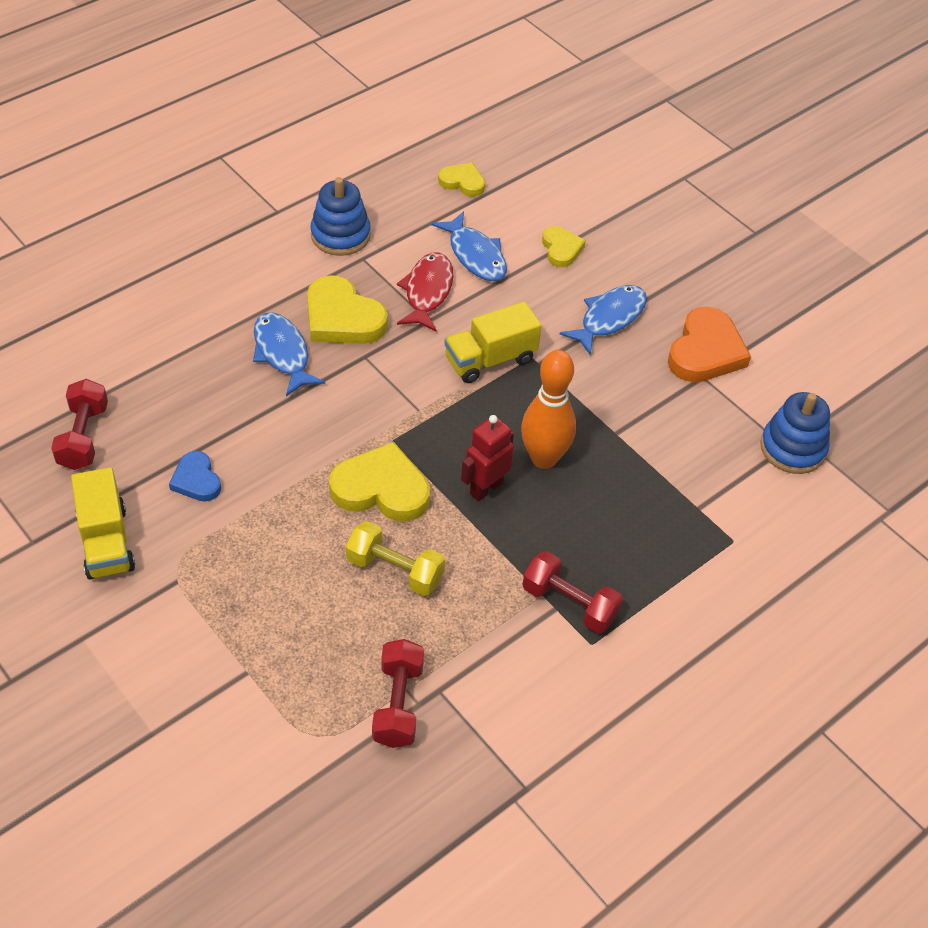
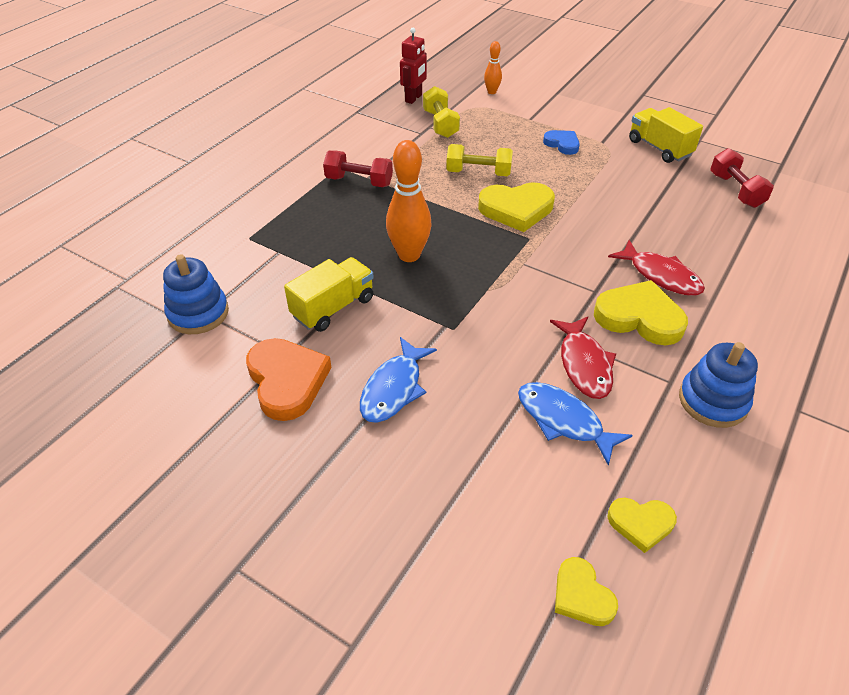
camera: 165 degrees right, 5 degrees down
(196, 480) = (640, 186): blue heart -> blue heart (562, 144)
(263, 774) = (491, 92): none -> orange bowling pin
(282, 353) = (661, 276): blue fish -> red fish
(398, 704) = (440, 124): red dumbbell -> yellow dumbbell
(485, 488) = (443, 227): red robot -> red robot (414, 98)
(490, 359) = (489, 317): yellow truck -> yellow truck (333, 308)
(561, 249) = (476, 459): yellow heart -> yellow heart (581, 595)
(705, 351) = (287, 381): orange heart -> orange heart turned 150 degrees clockwise

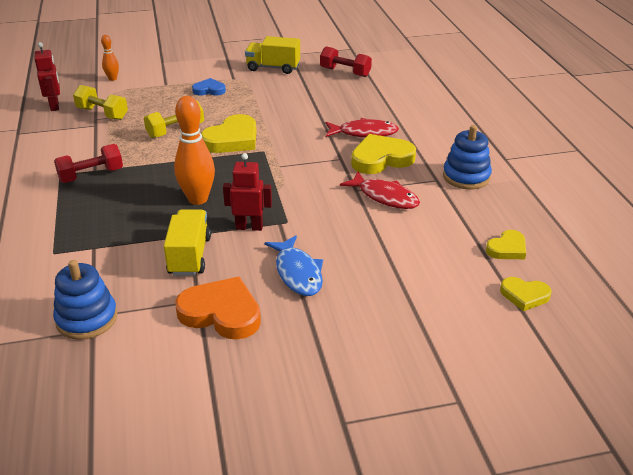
camera: 45 degrees left, 10 degrees down
(414, 311) = (249, 227): none -> red robot
(563, 420) = (411, 229): blue fish -> none

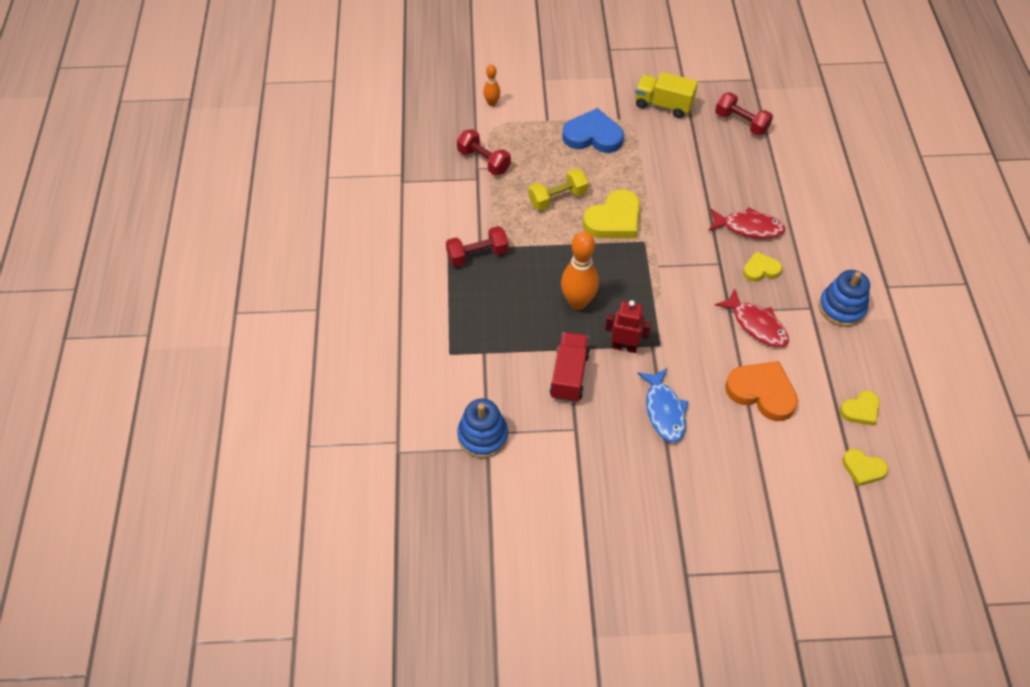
camera: 10 degrees right, 20 degrees up
(55, 106) = (435, 142): red robot -> none
(102, 113) = (483, 161): yellow dumbbell -> red dumbbell
(190, 256) = (569, 375): yellow truck -> red truck
(209, 90) = (593, 136): blue heart -> blue heart, size x1.74
(221, 313) = (595, 447): orange heart -> orange heart (762, 392)
(381, 159) = (760, 269): yellow heart -> yellow heart, size x0.57

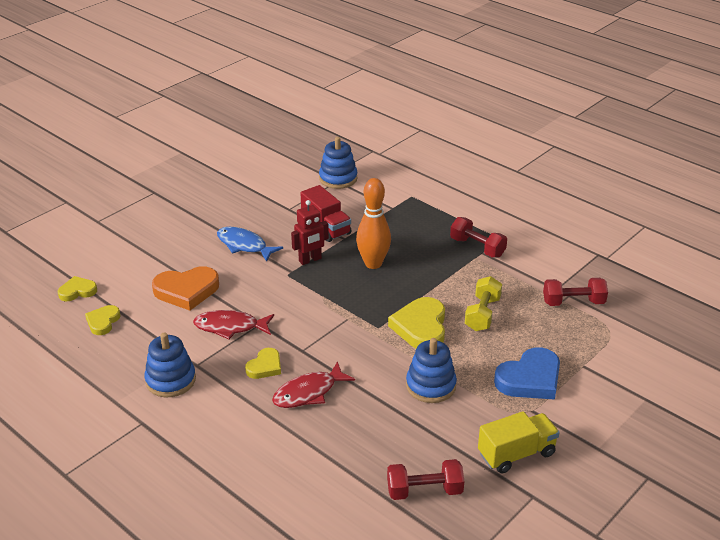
camera: 135 degrees right, 20 degrees down
(477, 255) = (477, 247): red dumbbell -> red dumbbell turned 75 degrees counterclockwise
(492, 103) = (645, 347): orange bowling pin -> none
(661, 175) = (430, 386): none -> blue stacking toy

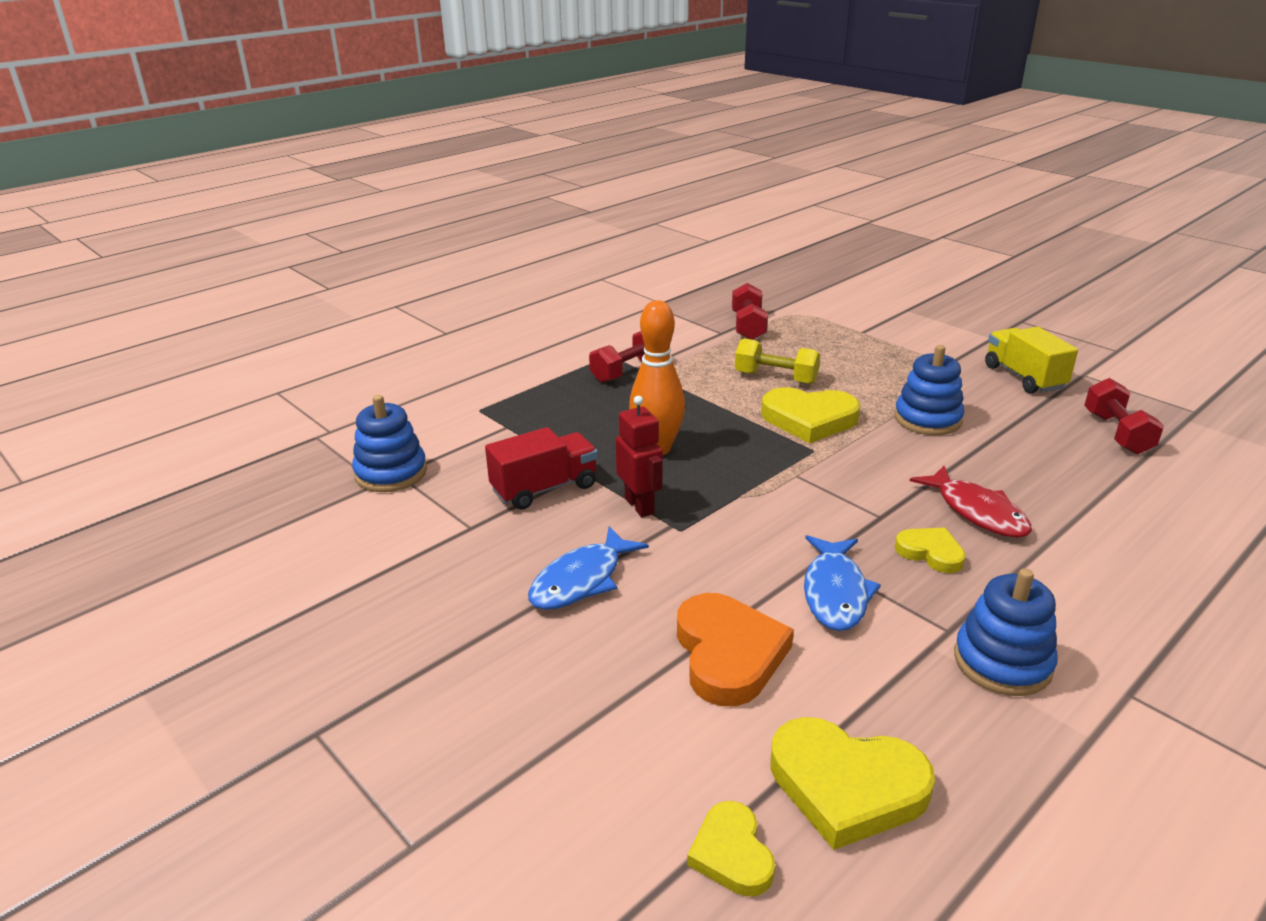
camera: 85 degrees left, 5 degrees down
(103, 322) = (846, 786): yellow heart -> yellow heart, size x1.74
(230, 327) = (835, 592): red fish -> blue fish
(530, 379) = (894, 360): blue heart -> none

